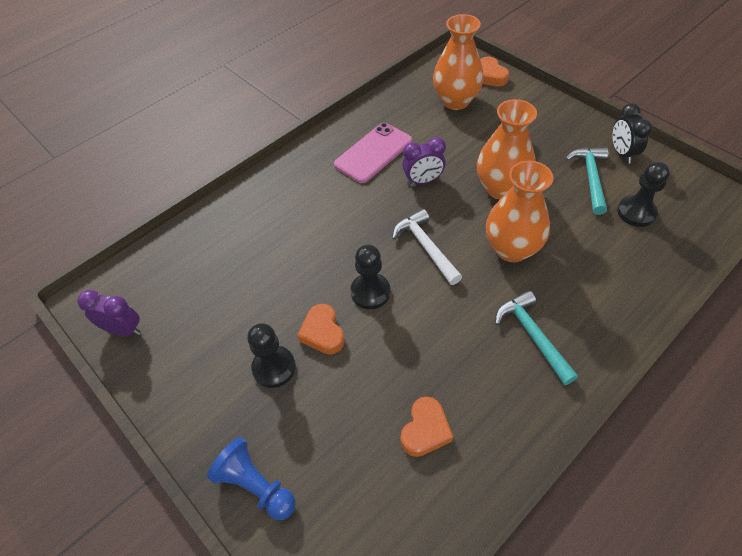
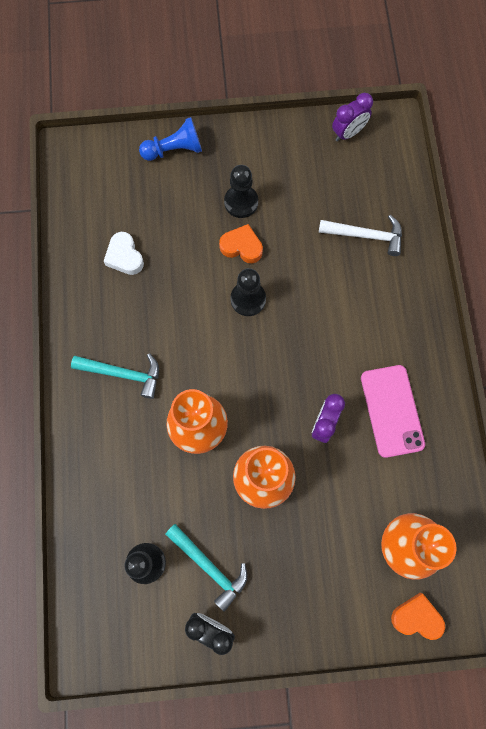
camera: 125 degrees right, 20 degrees up
(425, 247) = (255, 368): white hammer -> white hammer (366, 235)
(425, 430) = (124, 256): orange heart -> white heart

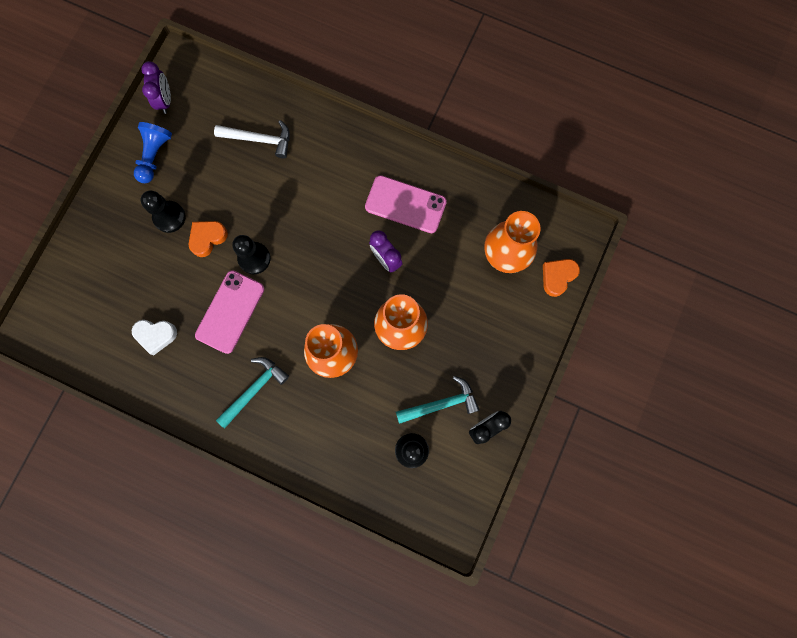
camera: 60 degrees left, 5 degrees up
(174, 149) = (87, 243): blue pawn -> blue pawn (154, 156)
(184, 308) = (230, 312): none -> pink phone
(366, 235) = (259, 139): white hammer -> white hammer turned 60 degrees clockwise

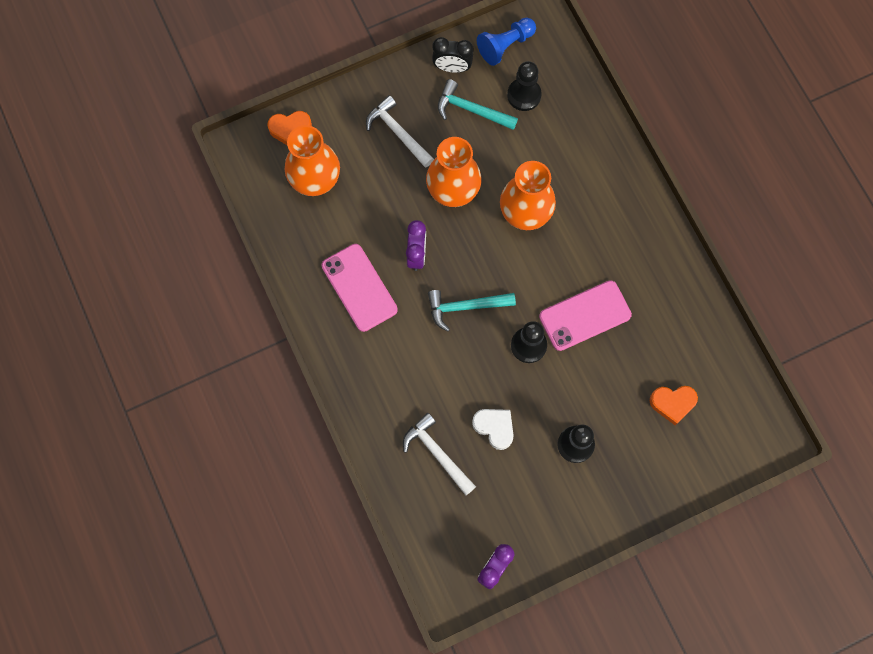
camera: 140 degrees left, 5 degrees down
(154, 156) = (546, 517): blue pawn -> blue pawn (505, 45)
(156, 335) = (664, 346): white heart -> white heart (494, 428)
(207, 238) = (555, 396): orange heart -> orange heart (672, 403)
(254, 389) = (612, 236): turquoise hammer -> turquoise hammer (465, 307)
(479, 339) = (397, 132): none -> white hammer

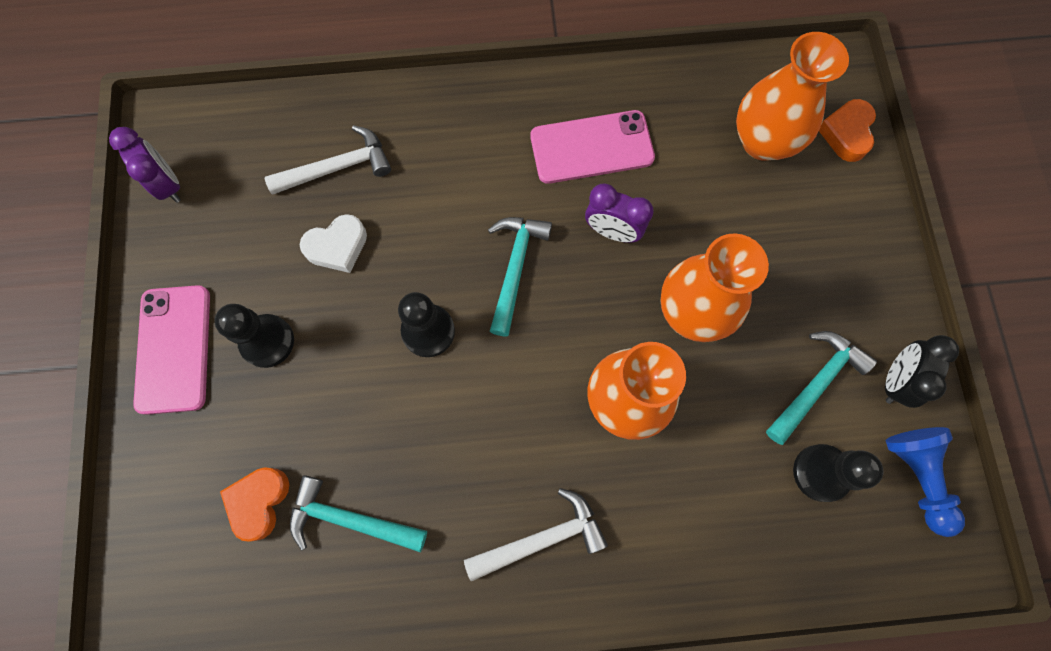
camera: 110 degrees right, 0 degrees up
(397, 132) = (806, 267): white hammer -> white hammer (542, 538)
(585, 315) = (439, 426): pink phone -> pink phone (174, 349)
(659, 345) = (350, 519): none -> turquoise hammer

